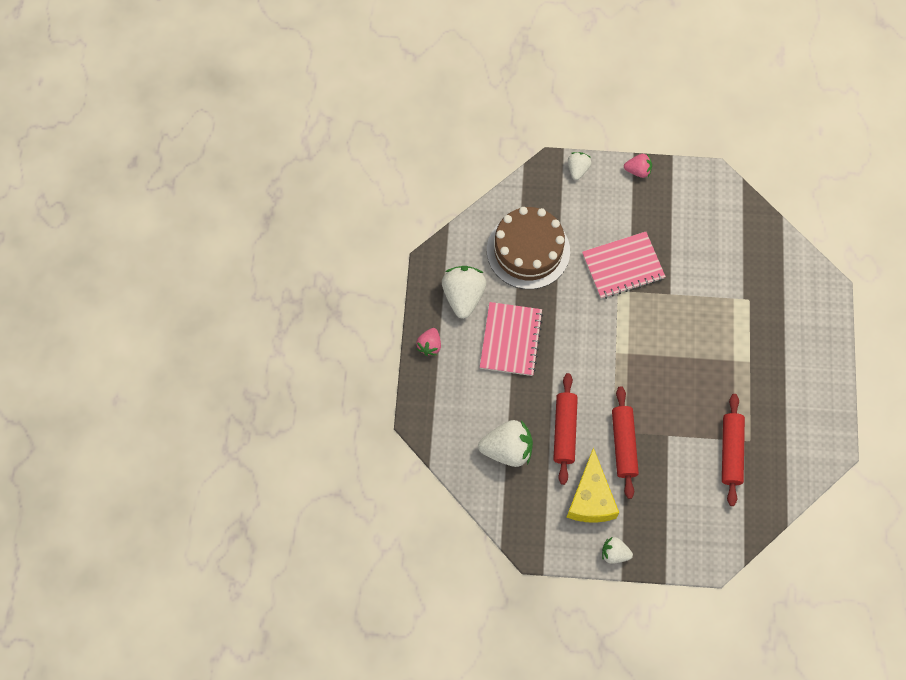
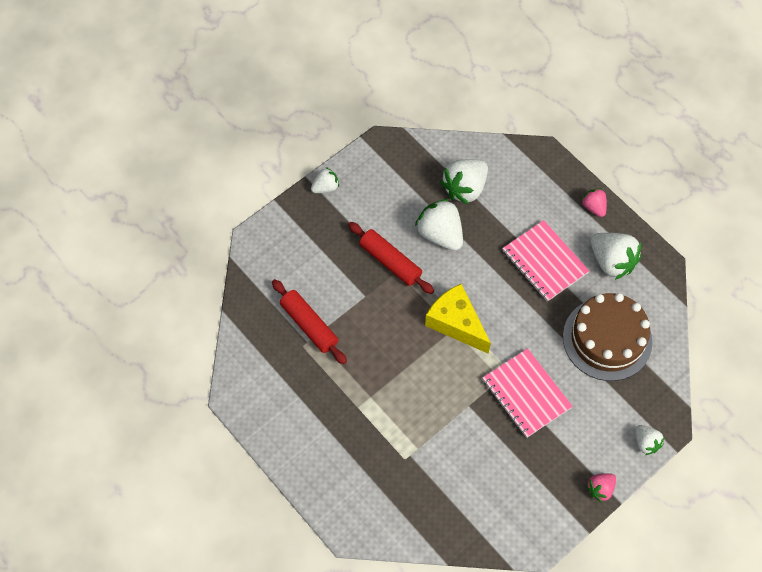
camera: 135 degrees right, 5 degrees down
(564, 431) = (440, 234): red rolling pin -> white strawberry
(591, 498) = (376, 207): yellow cheese -> yellow cheese (456, 323)
(623, 266) = (526, 394): pink notebook -> pink notebook turned 60 degrees counterclockwise

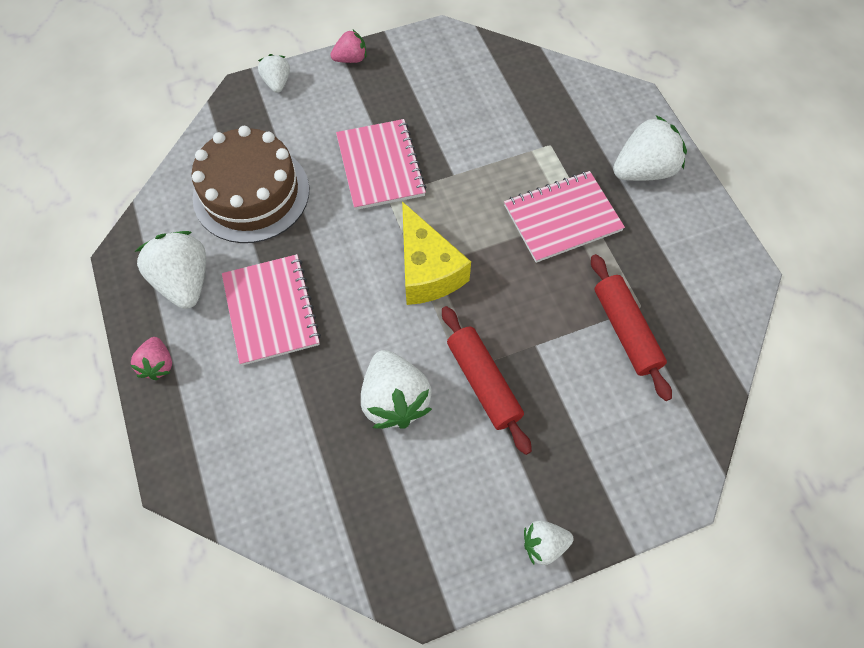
camera: 160 degrees left, 0 degrees up
(375, 396) = (562, 218): none -> pink notebook
(465, 188) = (325, 461): white strawberry -> white strawberry (643, 170)

